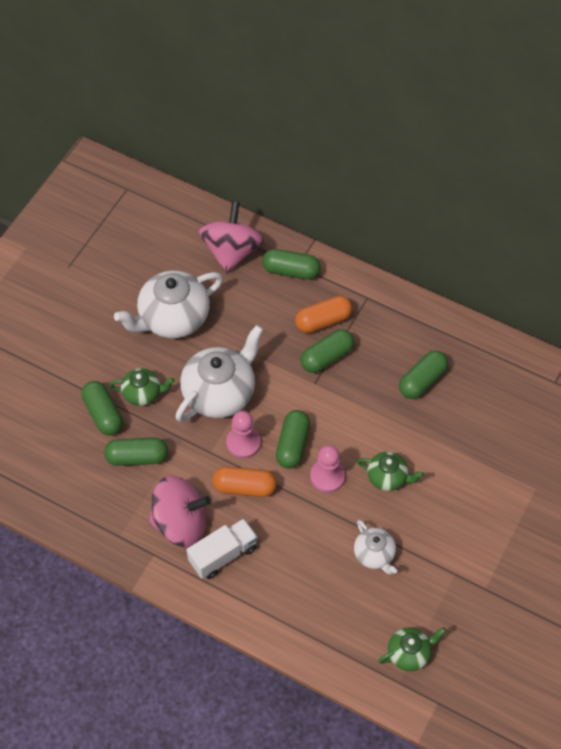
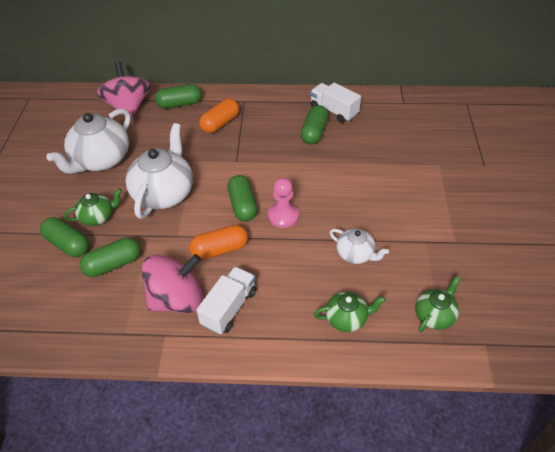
camera: 25 degrees left, 10 degrees down
(243, 443) = (201, 219): pink pawn -> none
(327, 357) = (236, 143): green capsule -> none
(388, 477) = (330, 198): green teapot -> green teapot (347, 318)
(463, 359) = (334, 111): none -> white truck

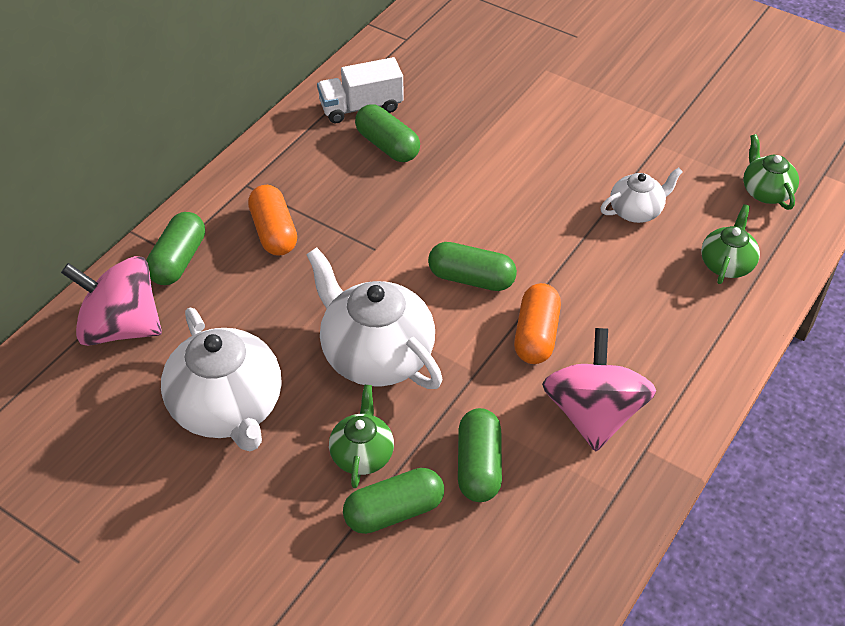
camera: 60 degrees left, 0 degrees up
(229, 308) = (643, 365): white truck -> none
(283, 216) = (523, 247): pink pawn -> none

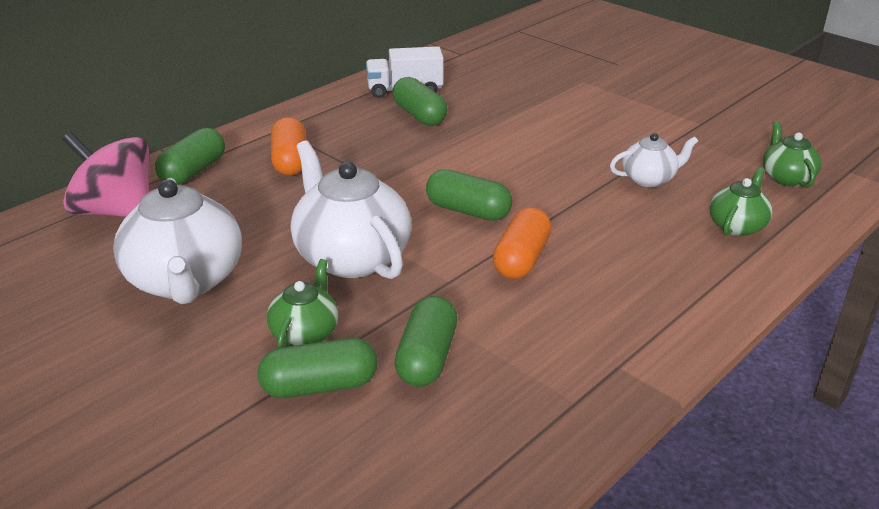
camera: 10 degrees right, 15 degrees down
(593, 414) = (566, 329): pink spinning top -> none

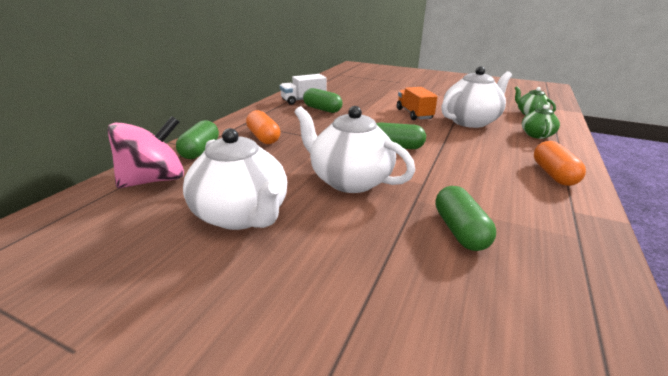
camera: 20 degrees left, 5 degrees down
(116, 211) = (154, 180): pink spinning top -> pink spinning top turned 135 degrees clockwise
(305, 333) = (362, 232): green teapot -> none
(320, 386) = (407, 267): green capsule -> none
(521, 259) = (451, 165): orange capsule -> orange capsule (553, 174)
(565, 147) = (414, 114): none -> orange truck
(649, 179) = (470, 121): white teapot -> white teapot, size x1.87

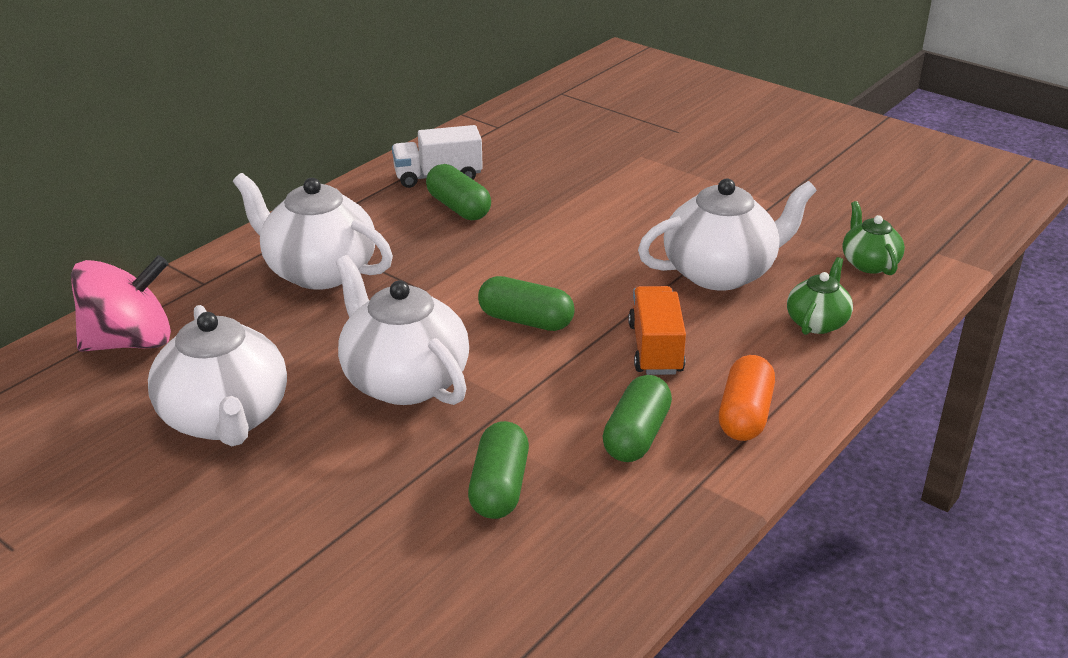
camera: 15 degrees right, 5 degrees up
(200, 150) = (209, 289): green capsule -> green capsule (636, 436)
(263, 137) = (319, 271): orange capsule -> white teapot
(414, 114) = (626, 239): orange truck -> orange truck (655, 349)

